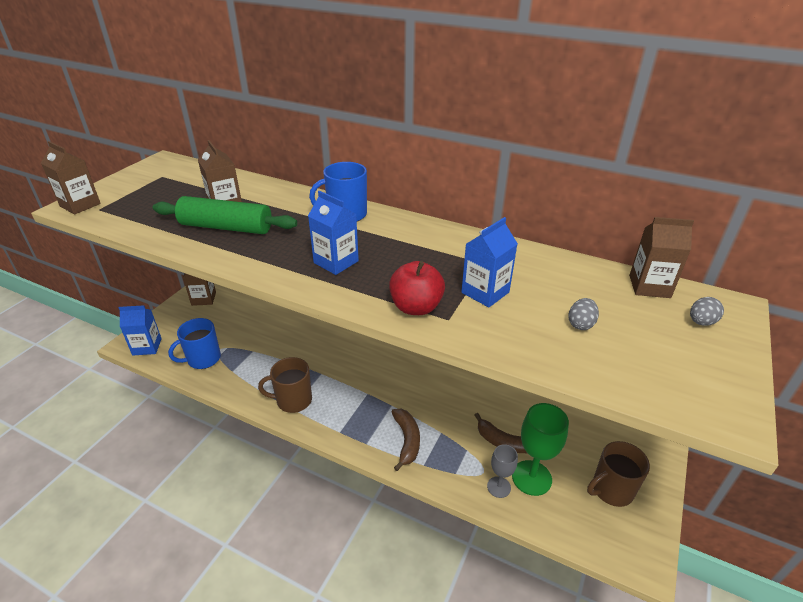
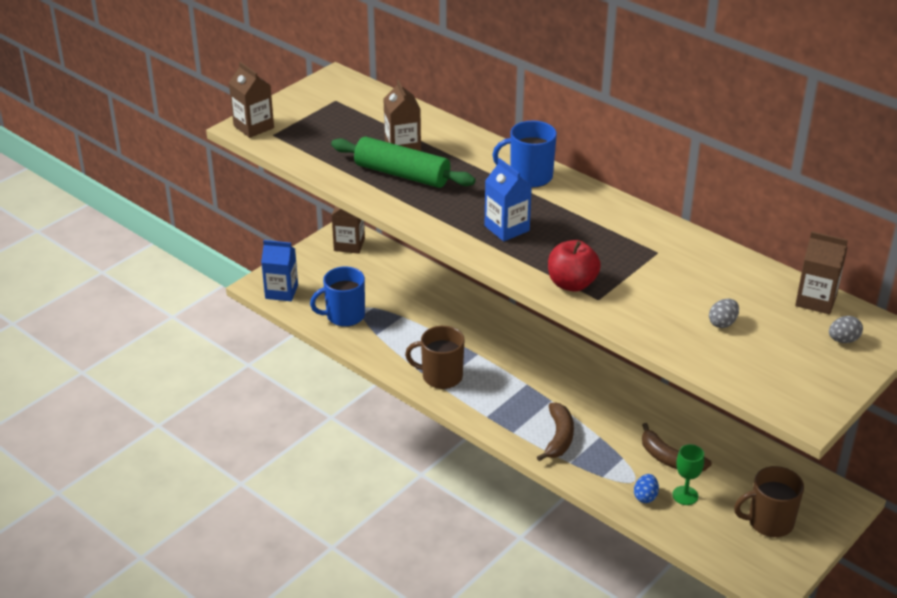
camera: 15 degrees right, 0 degrees up
(485, 292) = (644, 280): blue carton -> none
(499, 487) = (645, 497): grey goblet -> blue egg
(531, 477) = (685, 495): green goblet -> green goblet, size x0.59

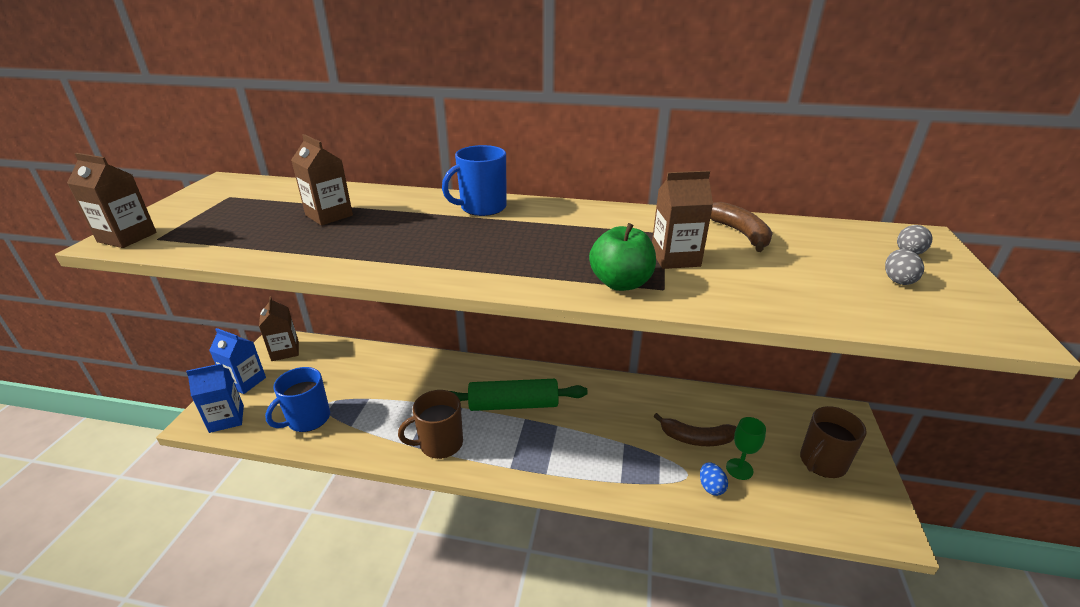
camera: 30 degrees left, 5 degrees down
(402, 174) = (343, 236): green rolling pin -> green rolling pin (513, 404)
(507, 228) = (499, 253): blue carton -> blue carton (245, 382)
(559, 437) = (590, 460): brown banana -> brown banana (740, 233)
(572, 284) = (620, 283): red apple -> green apple
(722, 323) = (801, 272): grey egg -> grey egg (897, 280)
(816, 300) = (838, 231): brown carton -> brown carton (675, 258)

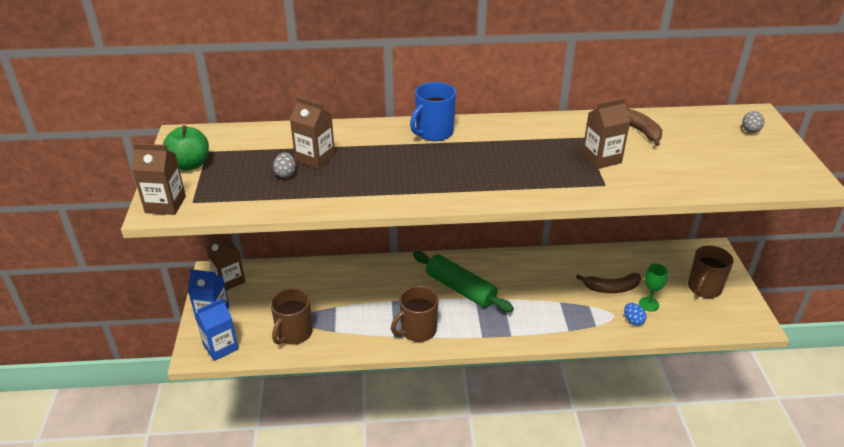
camera: 15 degrees left, 5 degrees up
(307, 419) = (293, 333): blue mug -> brown mug
(513, 404) = (460, 289): green rolling pin -> green rolling pin turned 60 degrees clockwise
(620, 283) = (575, 185): green apple -> green apple (190, 165)
(897, 280) = (747, 154): grey egg -> grey egg (285, 174)

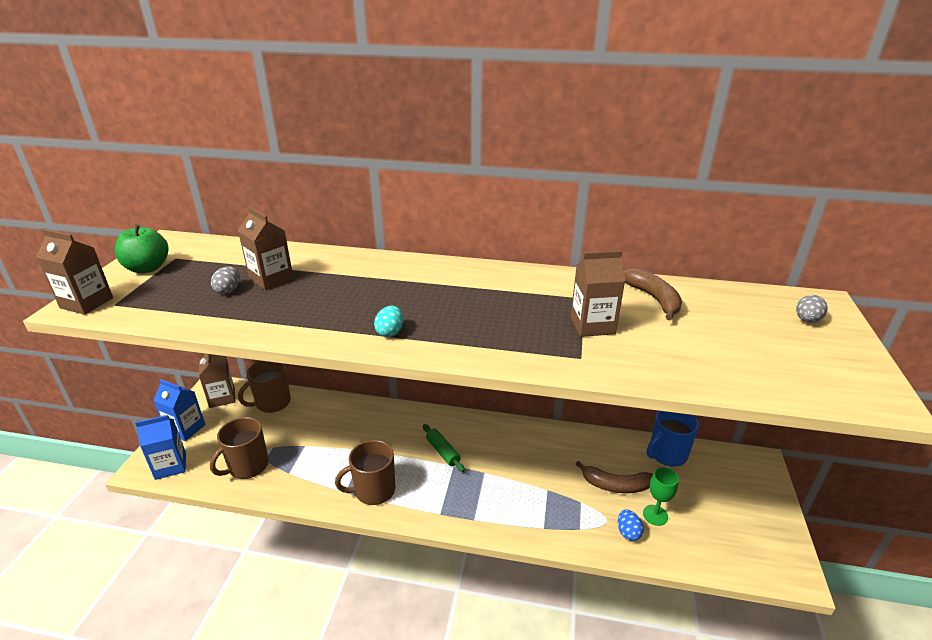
camera: 15 degrees right, 5 degrees down
(433, 133) = (414, 271): blue mug -> blue mug (667, 454)
(451, 188) = (390, 332): none -> turquoise egg
(460, 289) = (443, 452): green rolling pin -> green rolling pin, size x0.53
(704, 288) = (733, 509): brown mug -> brown mug (272, 403)

